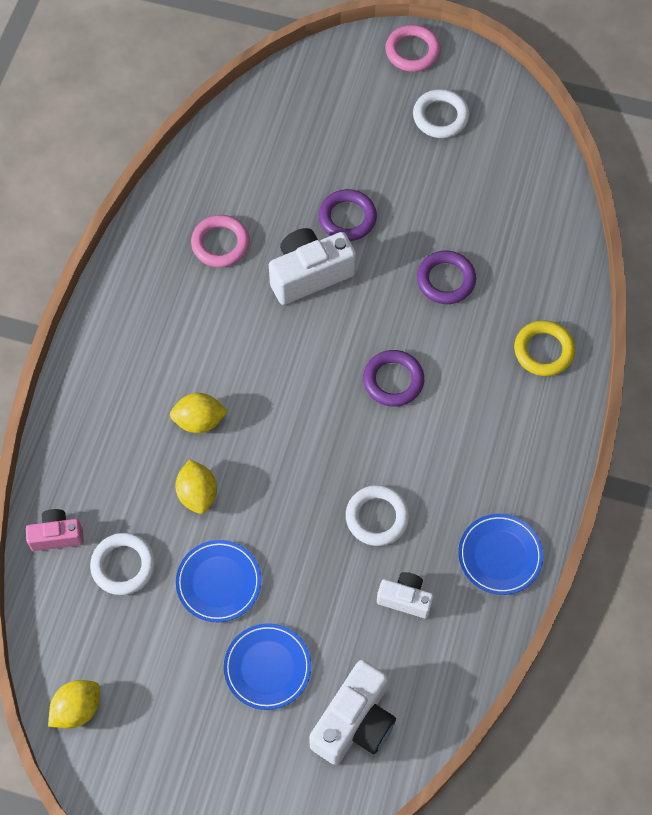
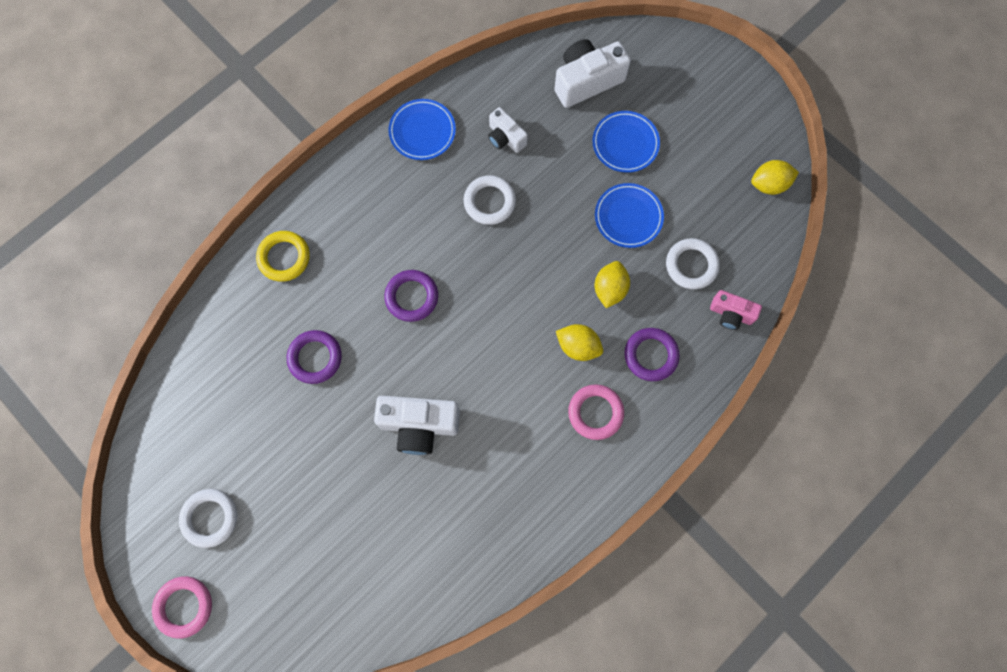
camera: 150 degrees left, 10 degrees up
(220, 244) = (475, 498): pink ring -> pink ring (595, 412)
(347, 218) = (355, 461): purple ring -> purple ring (651, 355)

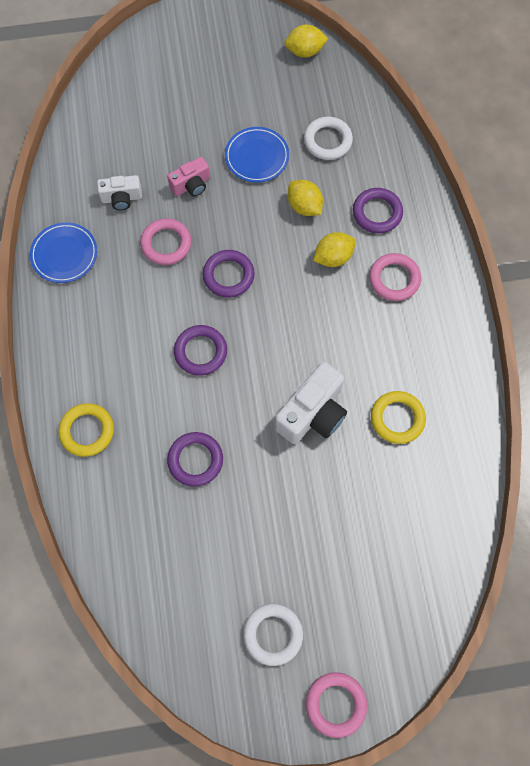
camera: 55 degrees left, 5 degrees down
(463, 500) = (397, 418): none -> yellow ring
(489, 202) = (166, 244): white ring -> pink ring
(497, 271) = (228, 275): none -> purple ring
(587, 81) = (123, 112): white camera -> none
(625, 143) = (196, 120): blue plate -> none
(731, 314) = (384, 140): pink camera -> pink camera (191, 185)
(769, 184) = (305, 51): yellow lemon -> yellow lemon turned 60 degrees clockwise

